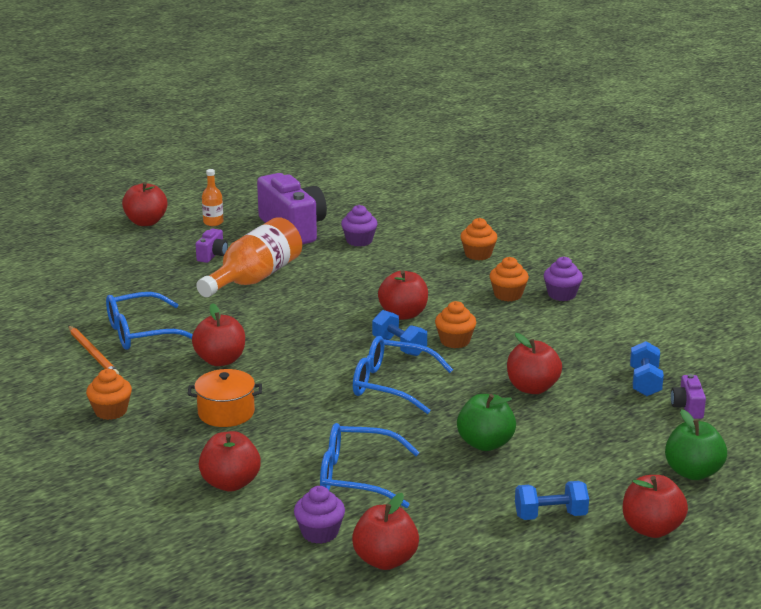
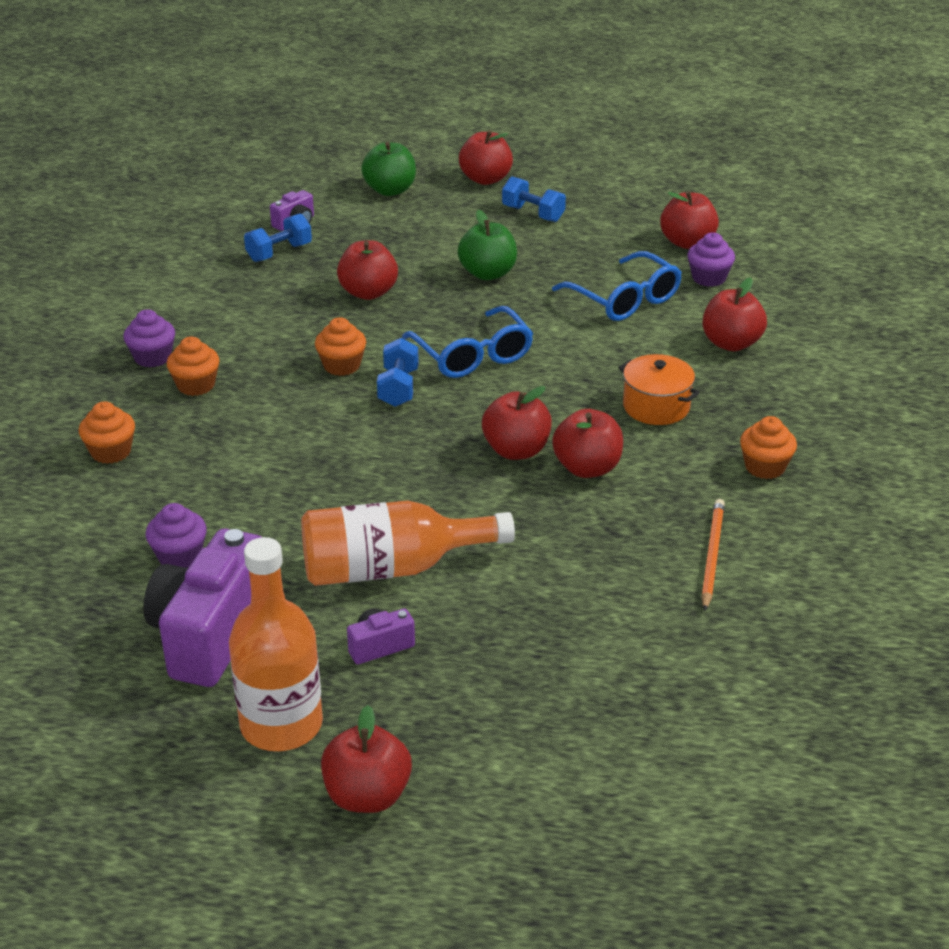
camera: 135 degrees left, 10 degrees up
(141, 333) = (625, 556): blue glasses -> none
(213, 222) = (281, 724): orange bottle -> orange bottle, size x2.14
(403, 314) = (329, 420): red apple -> red apple (516, 450)

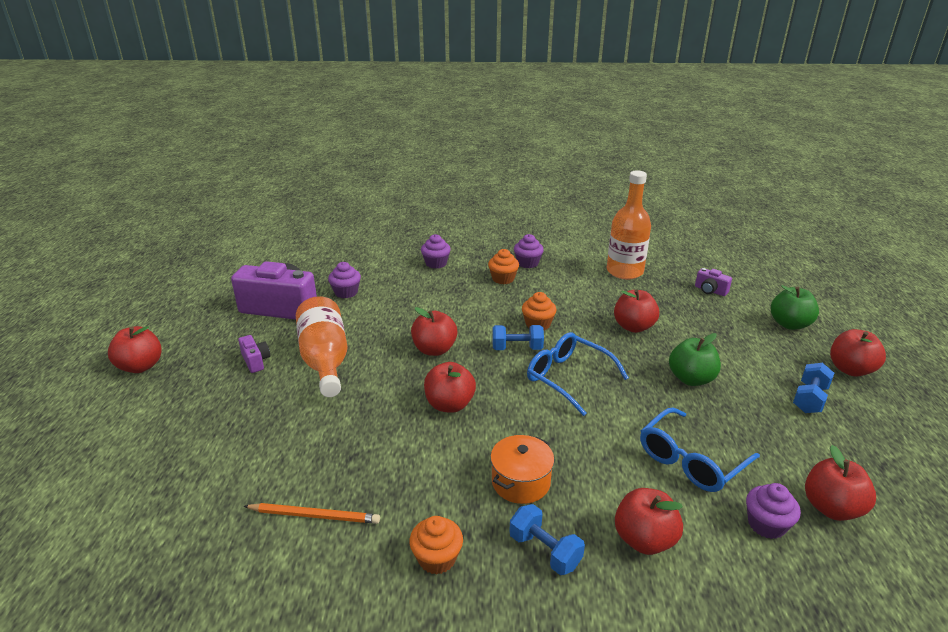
camera: 85 degrees right, 5 degrees down
(111, 452) = (436, 263): orange cupcake -> purple cupcake
(279, 252) = (667, 289): blue dumbbell -> blue dumbbell (544, 551)
(281, 724) = (205, 335): orange bottle -> orange bottle (624, 271)
(472, 355) = (568, 378): blue glasses -> blue glasses turned 75 degrees clockwise
(587, 468) = (430, 441): red apple -> red apple (434, 349)

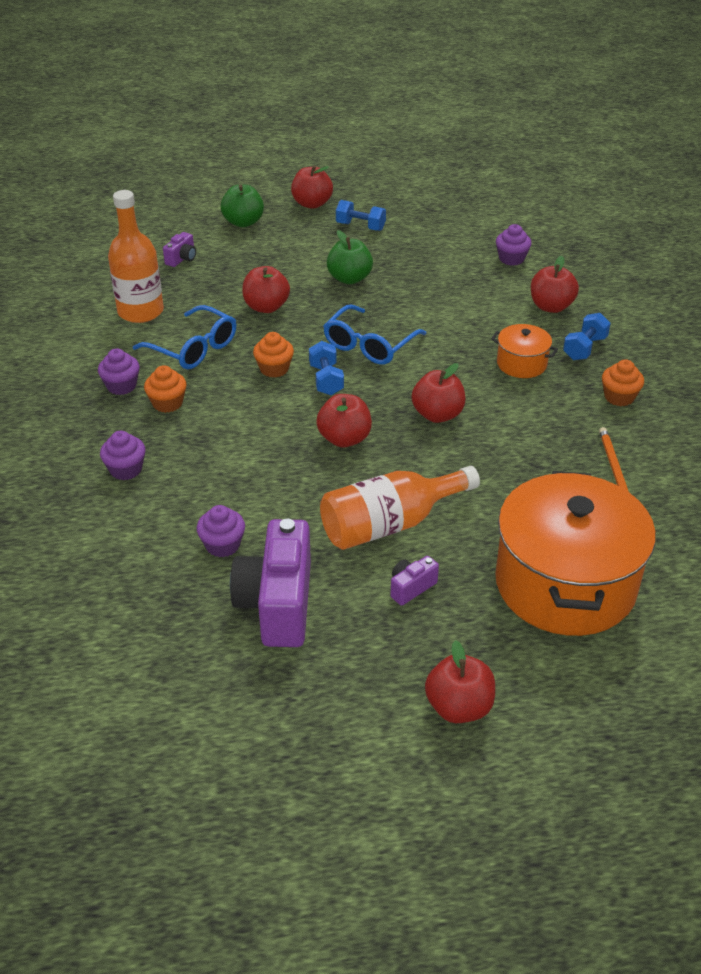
camera: 100 degrees left, 10 degrees up
(200, 441) = (565, 584): none -> orange pot
(691, 460) = (459, 284): blue glasses -> blue glasses (193, 348)
(831, 508) = (483, 233): red apple -> none

